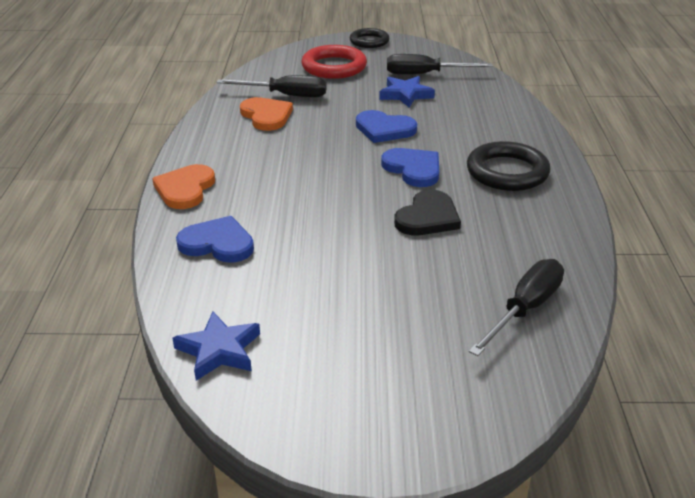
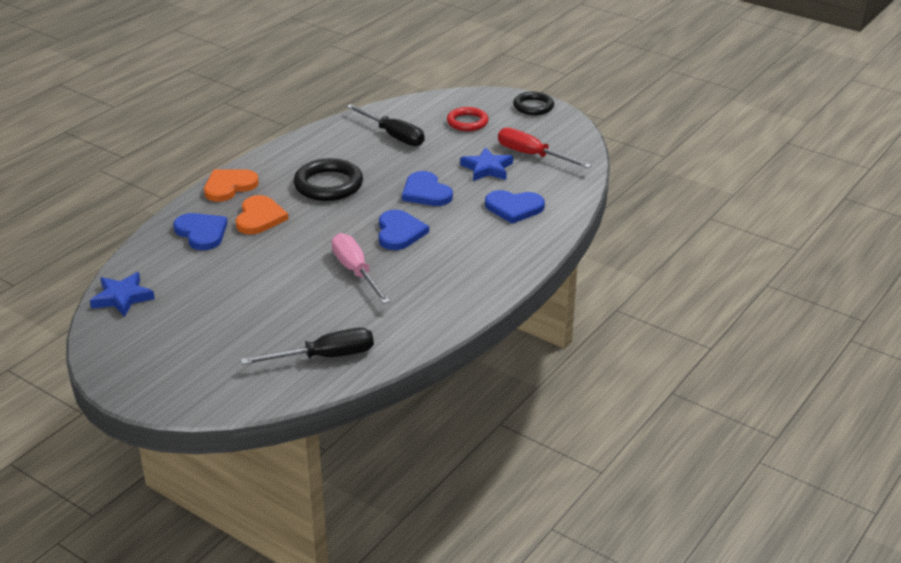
camera: 35 degrees right, 0 degrees up
(266, 116) = (355, 149): orange heart -> orange heart (259, 217)
(334, 67) = (467, 122): red ring -> red ring, size x0.65
(425, 74) = (532, 155): black screwdriver -> red screwdriver
(428, 217) = (356, 271): black heart -> pink screwdriver
(475, 116) = (514, 208): none -> blue heart
(507, 172) = (465, 262): black ring -> black ring (328, 185)

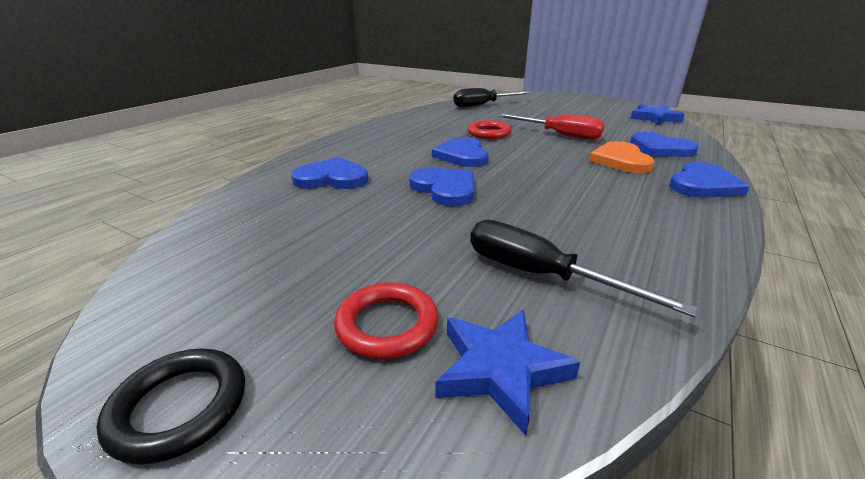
camera: 175 degrees right, 5 degrees down
(229, 186) = (703, 185): orange heart -> blue heart
(328, 185) = (579, 192): black ring -> none
(356, 271) = (488, 133): pink screwdriver -> red ring
(487, 168) = (357, 222): blue star -> blue star (500, 370)
(532, 155) = (271, 248): red screwdriver -> red screwdriver (559, 135)

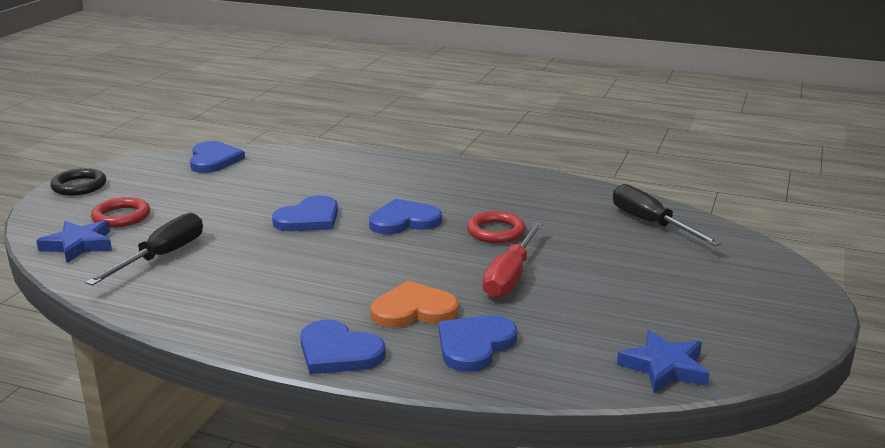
camera: 80 degrees right, 5 degrees down
(332, 178) = (327, 174): blue heart -> blue heart (214, 160)

